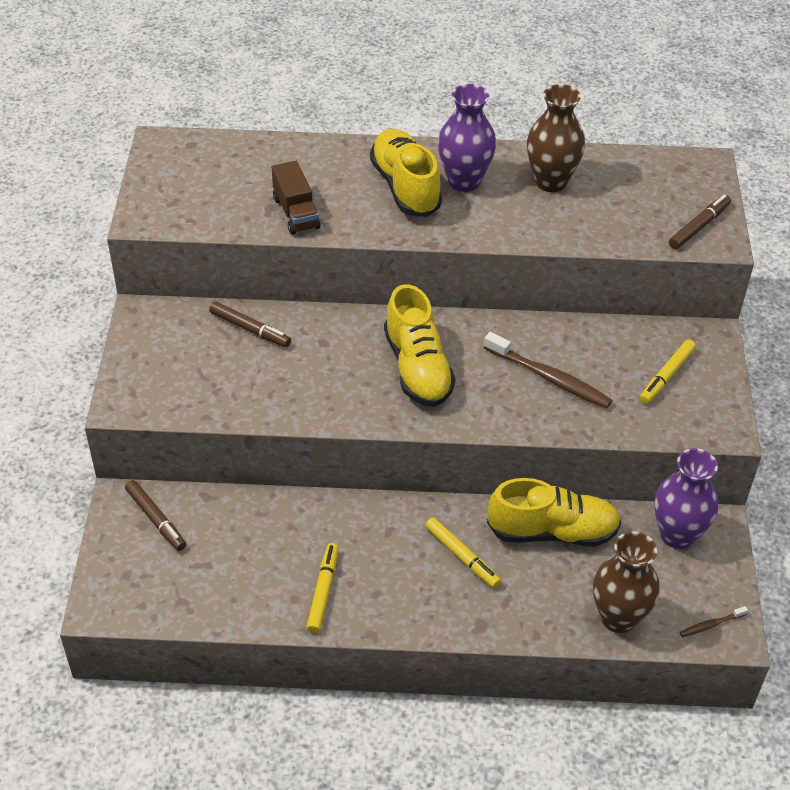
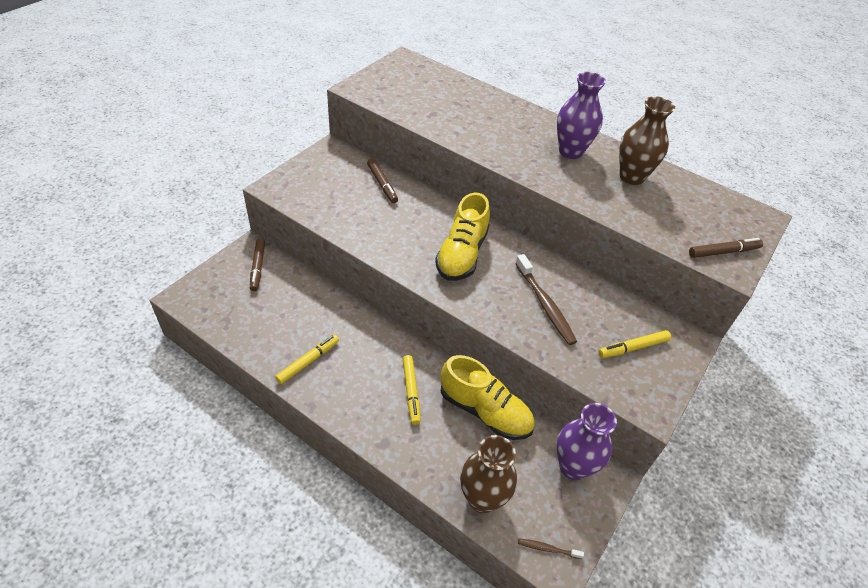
camera: 30 degrees right, 0 degrees up
(296, 213) = (446, 122): brown truck -> none
(405, 187) = (528, 138): yellow shoe -> none

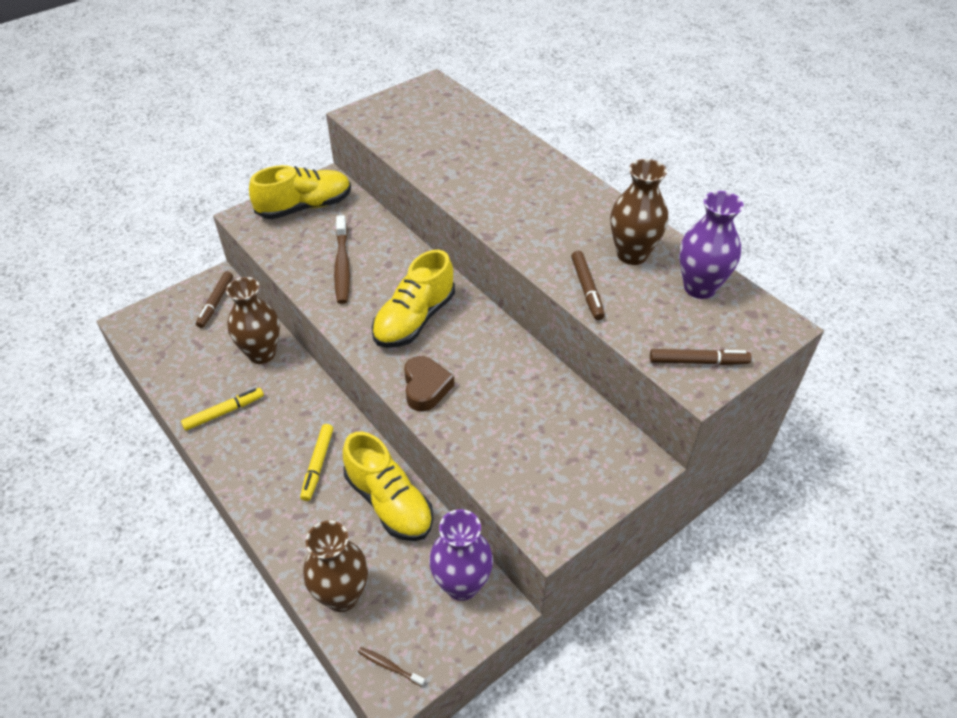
camera: 20 degrees right, 0 degrees up
(319, 305) = (262, 353): none -> brown vase
(323, 173) = (305, 207): none -> yellow shoe
(382, 184) = (363, 227): brown marker -> brown marker (587, 289)
(498, 309) = (425, 387): none -> brown heart
(545, 304) = (483, 392): brown toothbrush -> brown toothbrush (342, 265)
(570, 151) = (572, 215): purple vase -> purple vase (699, 287)
(633, 348) = (564, 460): yellow marker -> none

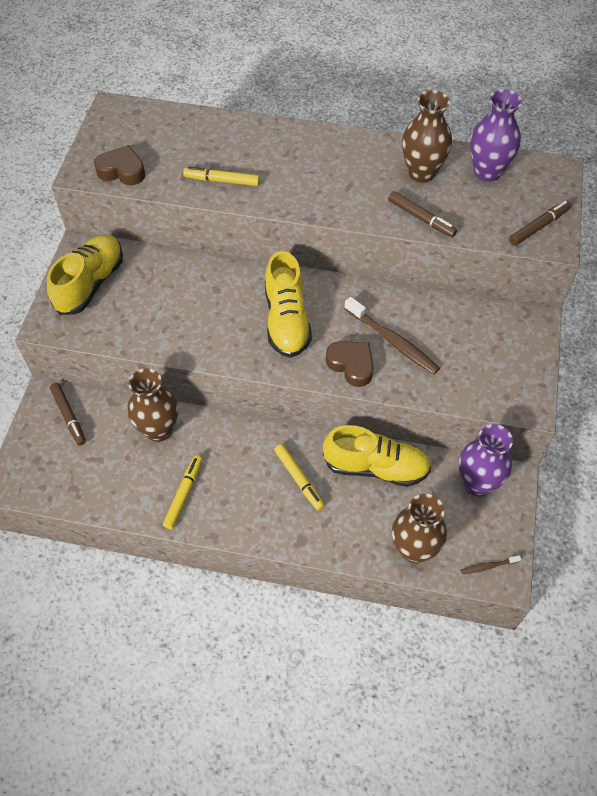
camera: 40 degrees left, 10 degrees up
(342, 265) = (182, 314): brown toothbrush -> brown toothbrush (392, 341)
(386, 127) = (122, 171): none -> brown heart
(451, 171) = (222, 180): none -> yellow marker

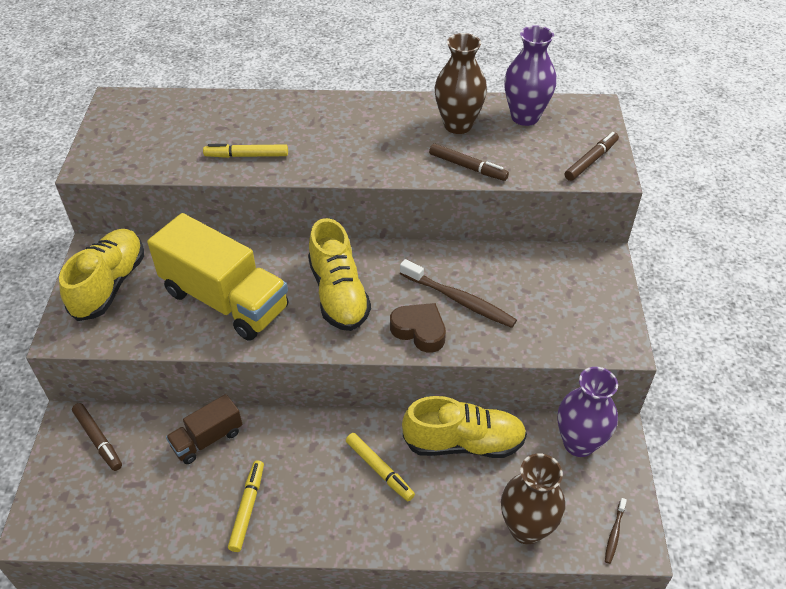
camera: 10 degrees left, 10 degrees down
(122, 171) = (134, 158): brown heart -> none
(158, 430) = (207, 439): brown vase -> brown truck
(187, 312) = (225, 300): none -> yellow truck
(488, 566) = (614, 533): brown toothbrush -> brown toothbrush turned 45 degrees counterclockwise

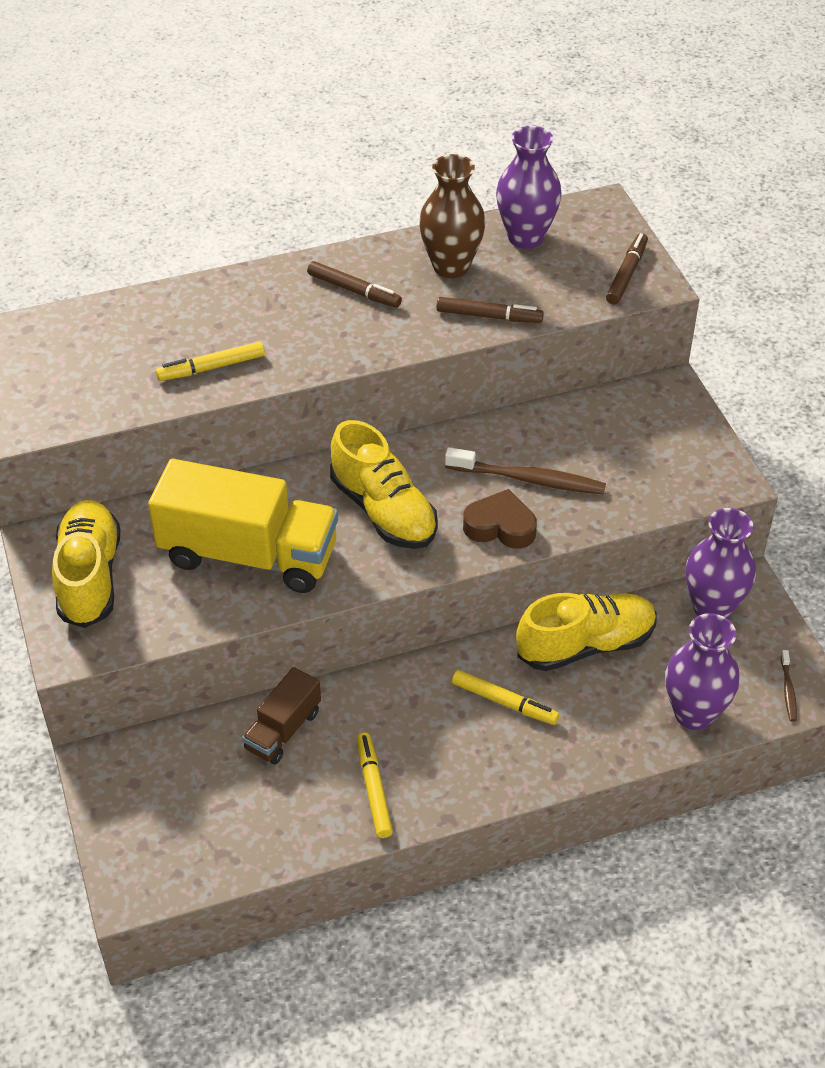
camera: 20 degrees left, 0 degrees up
(98, 440) = (147, 771): brown marker -> brown marker (354, 291)
(526, 528) = (694, 713): brown vase -> purple vase

